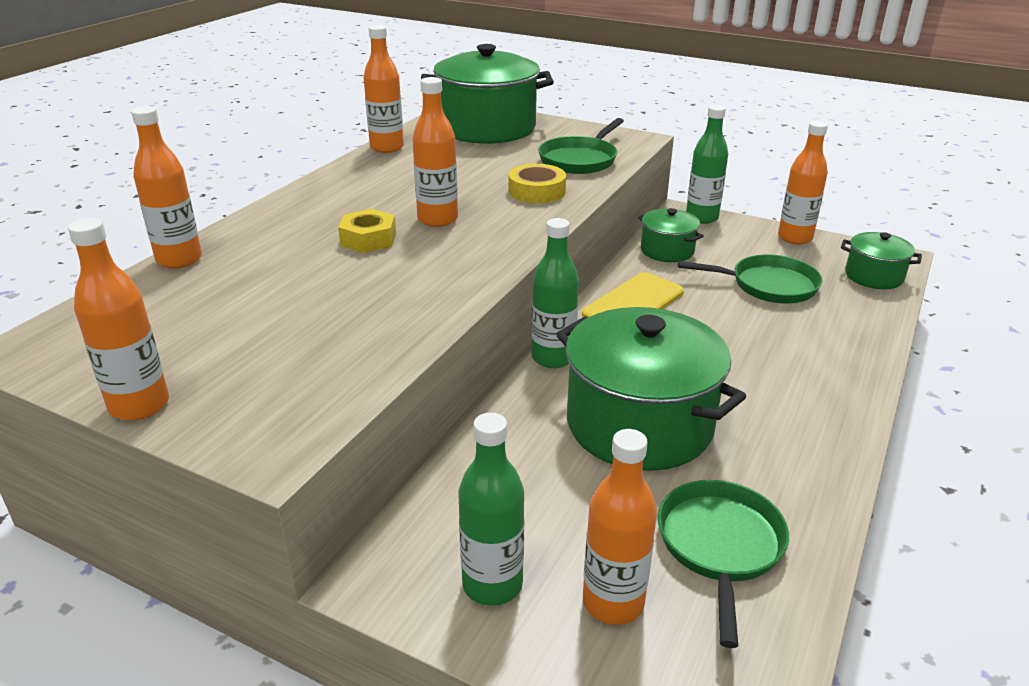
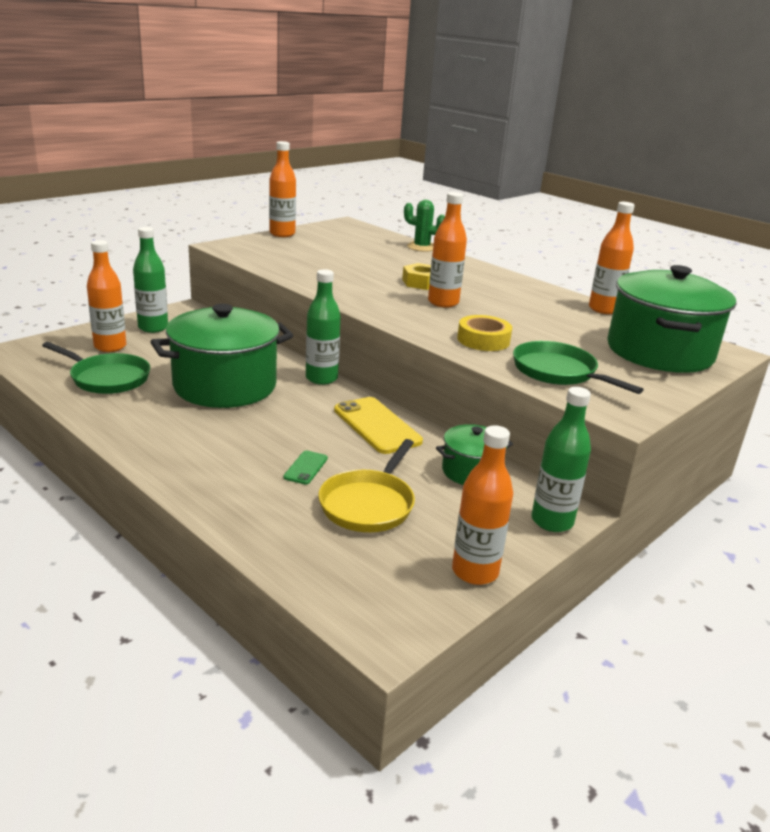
camera: 105 degrees right, 5 degrees down
(179, 259) = (421, 247): orange bottle -> green cactus
(752, 325) = (306, 468): none -> green phone
(768, 285) = (369, 504): green pan -> yellow pan
(874, 276) = (348, 589): green pot -> none

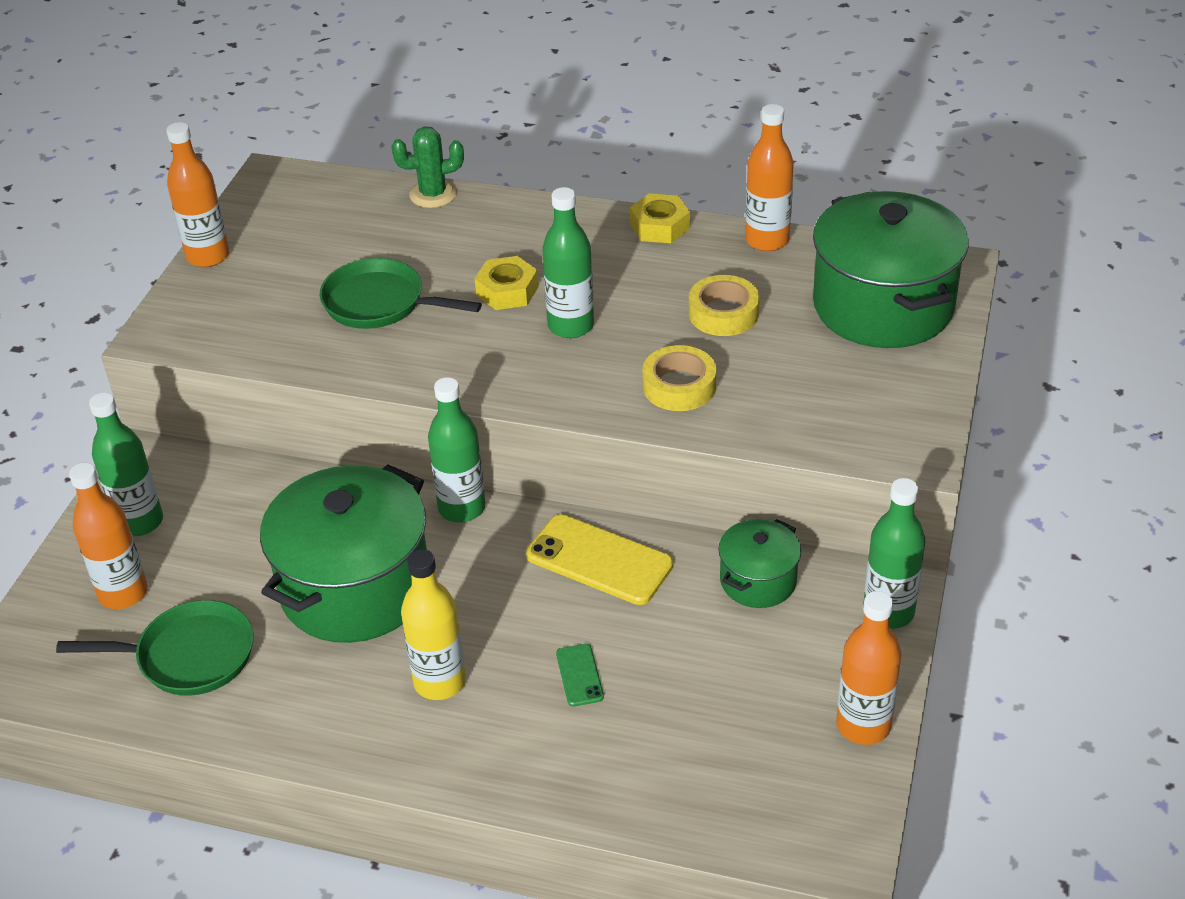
camera: 25 degrees left, 15 degrees up
(220, 438) = (439, 682): none -> yellow bottle
(369, 504) = (692, 691): yellow pan -> none
(443, 302) = (571, 326): orange bottle -> green bottle
(539, 288) = (660, 226): none -> yellow nut
(544, 324) = (723, 313): none -> yellow tape
(558, 372) = (804, 409): green pan -> green pan (380, 303)

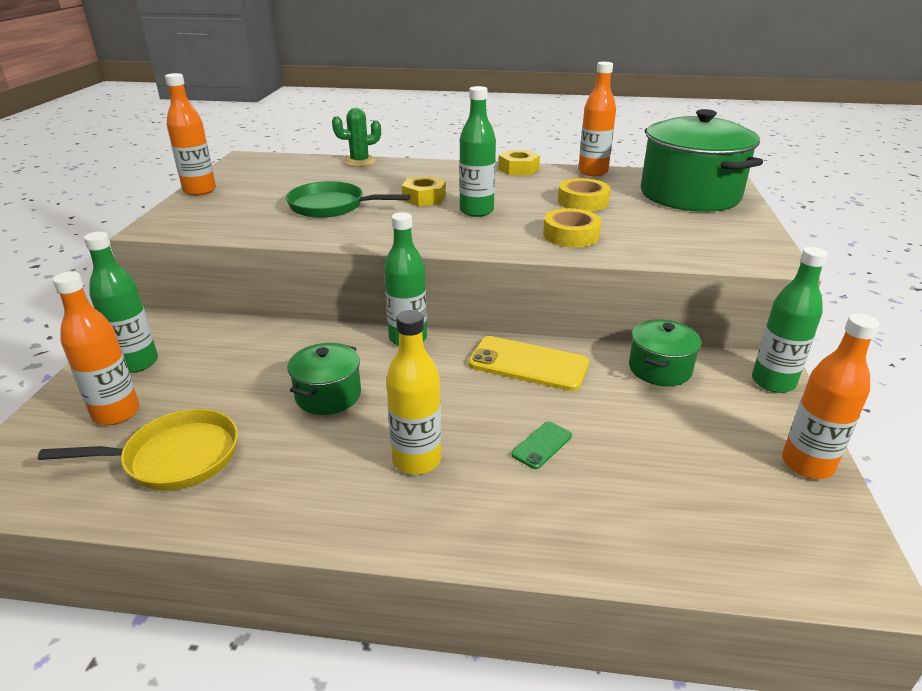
camera: 10 degrees left, 10 degrees down
(188, 656) = (174, 457): green pan -> yellow pan
(355, 588) = (328, 395): green pot -> green pot, size x0.50
(579, 675) = (542, 445): green phone -> green phone turned 60 degrees clockwise

